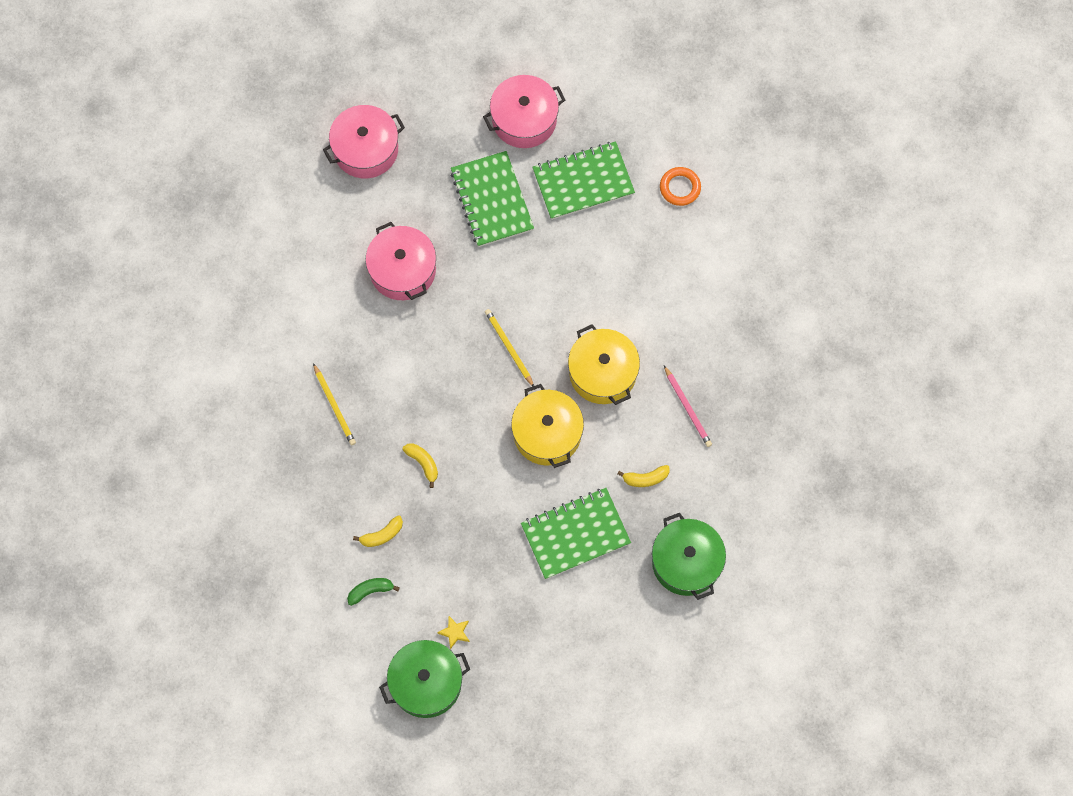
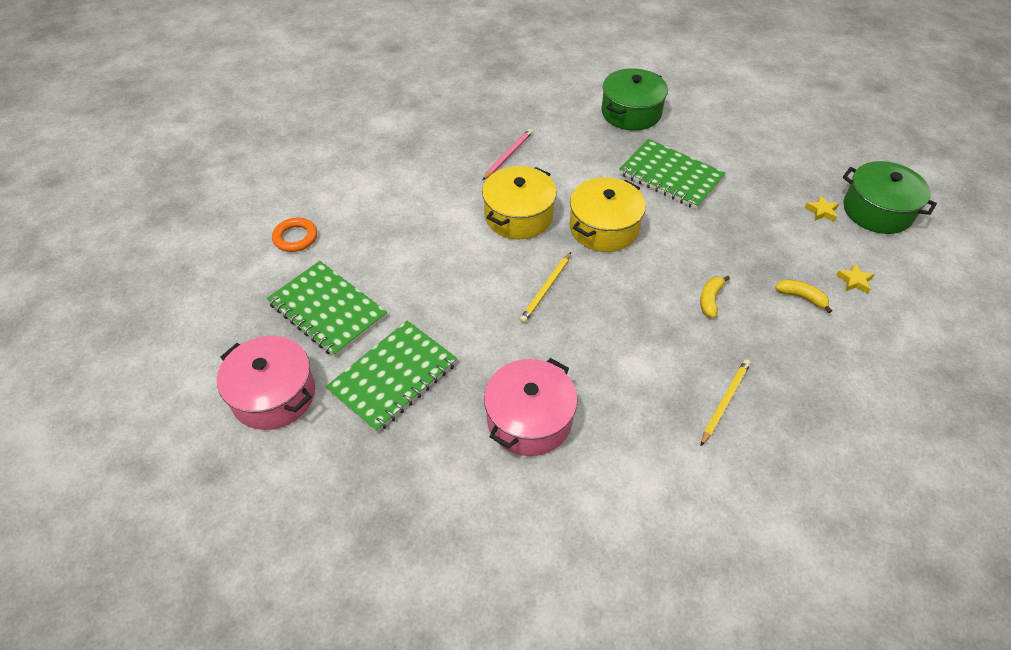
camera: 120 degrees left, 20 degrees down
(366, 149) = (397, 545): pink pot -> none
(370, 591) = (854, 281): green banana -> yellow star
(645, 478) = (588, 156): yellow banana -> none

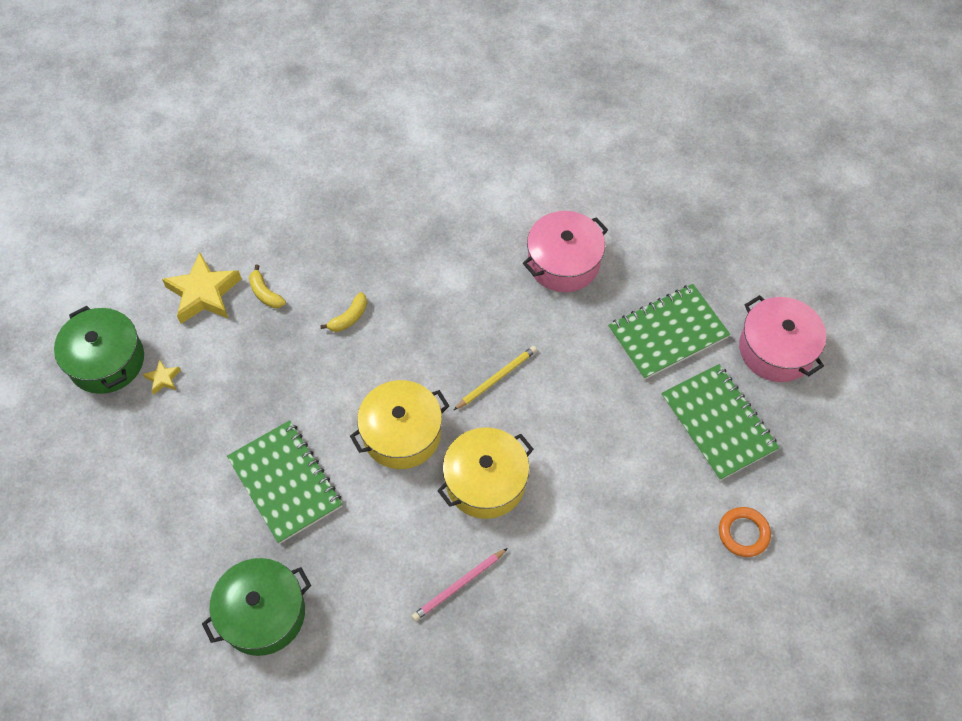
camera: 160 degrees left, 10 degrees up
(724, 402) = (400, 228): yellow pencil -> none
(854, 281) = (204, 293): yellow star -> yellow star, size x2.18

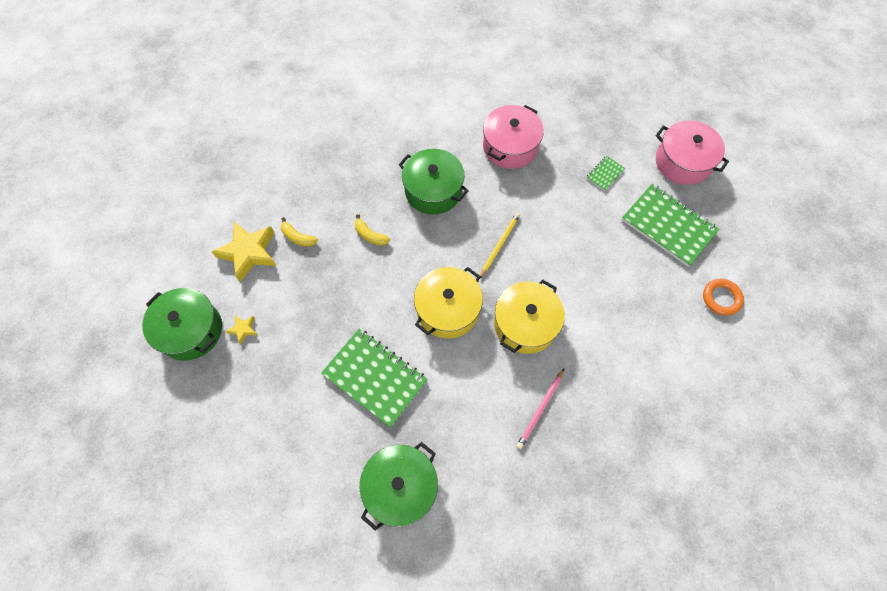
camera: 20 degrees left, 5 degrees up
(349, 317) = (370, 235): yellow banana -> yellow banana turned 105 degrees clockwise
(446, 287) = (433, 190): none -> green pot
(667, 333) = (605, 174): green notebook -> green notebook, size x0.45

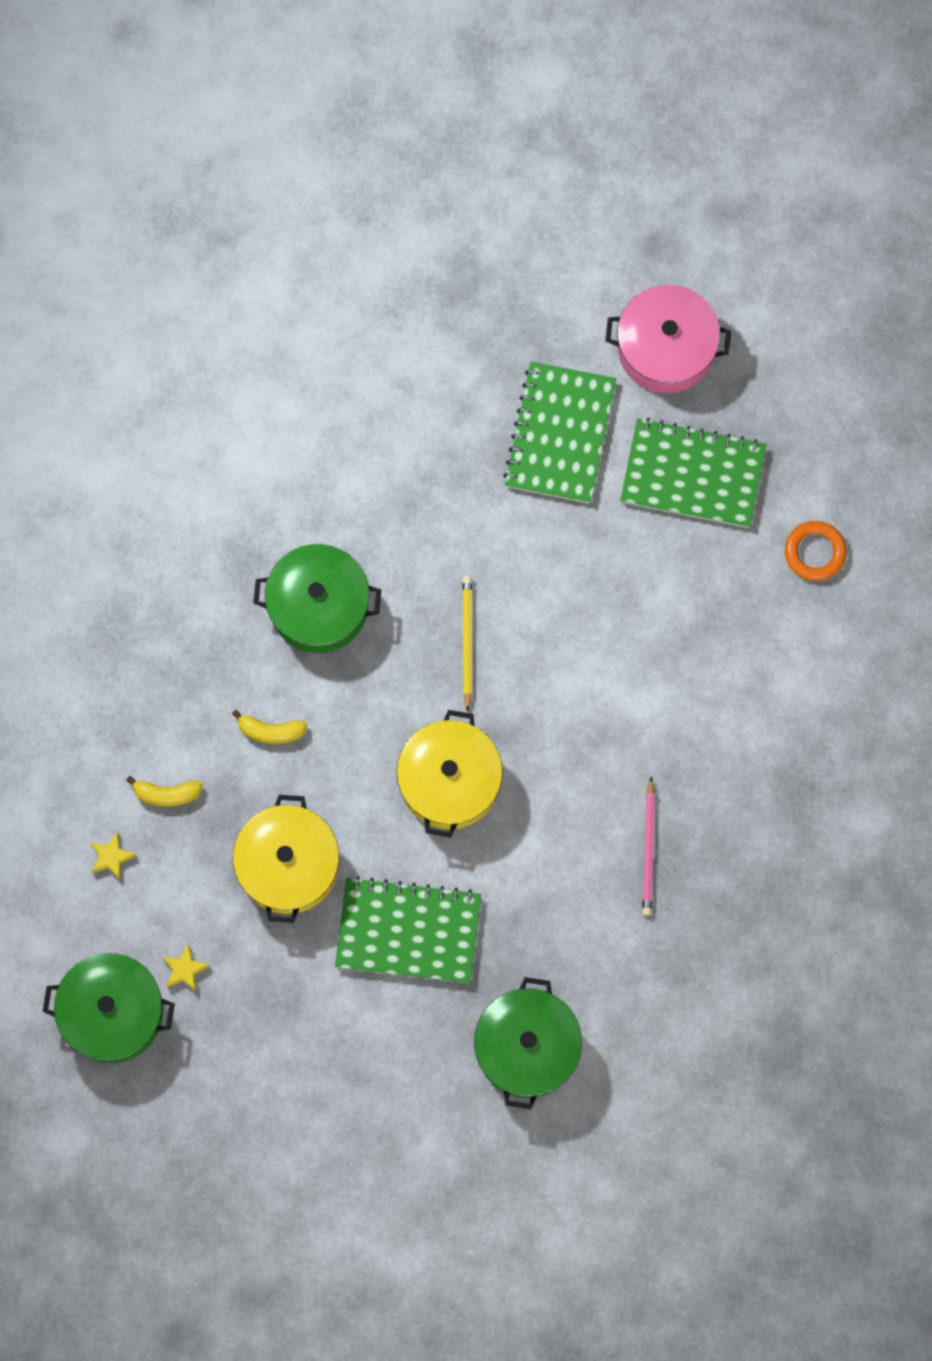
camera: 30 degrees left, 10 degrees up
(249, 252) = (111, 857): yellow star -> yellow star, size x0.46
(510, 146) = (391, 464): pink pot -> none
(525, 324) = (567, 742): yellow pot -> yellow pot (288, 865)
(605, 174) = (560, 434): green notebook -> green notebook, size x2.21

